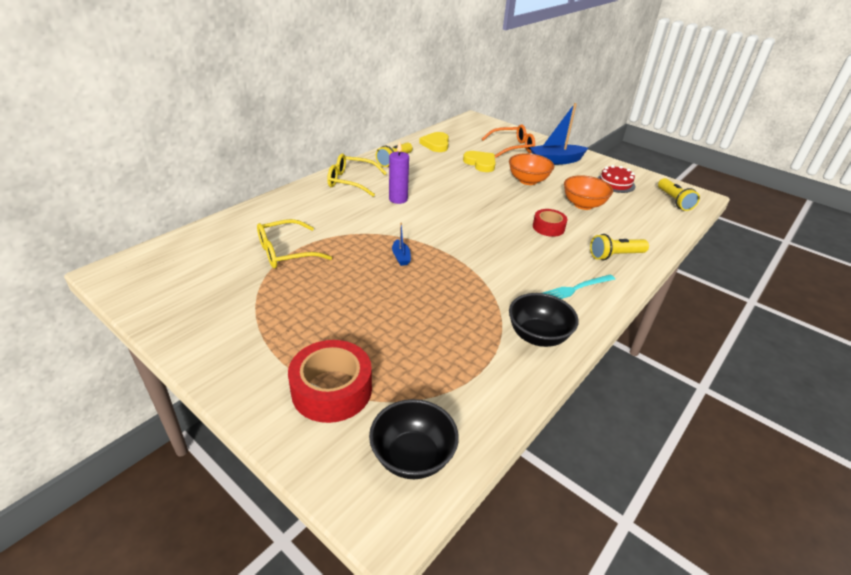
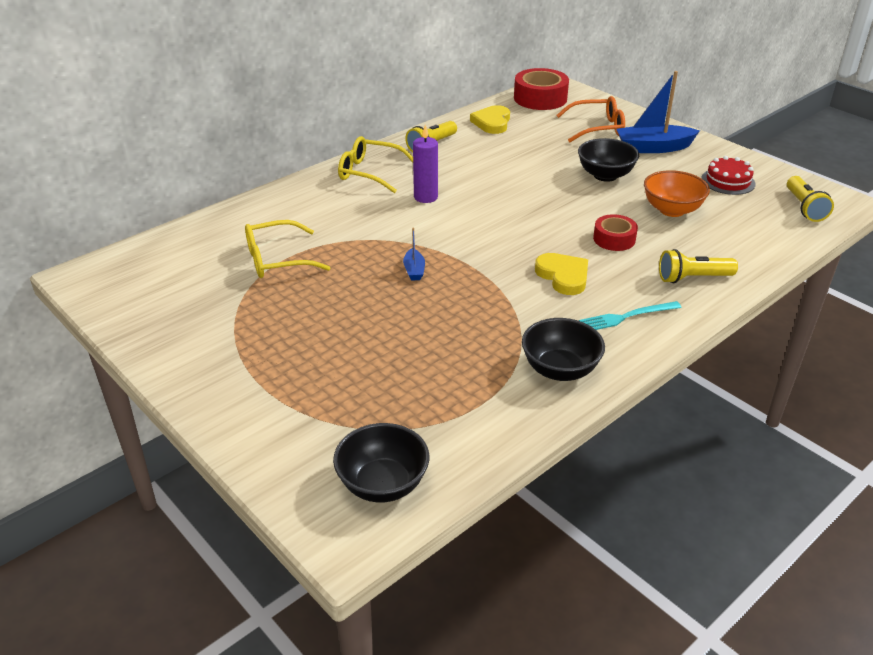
camera: 10 degrees right, 0 degrees up
(332, 390) = (307, 413): red tape -> red tape (540, 98)
(480, 163) = (546, 150): yellow heart -> yellow heart (563, 276)
(528, 181) = (605, 175): orange bowl -> black bowl

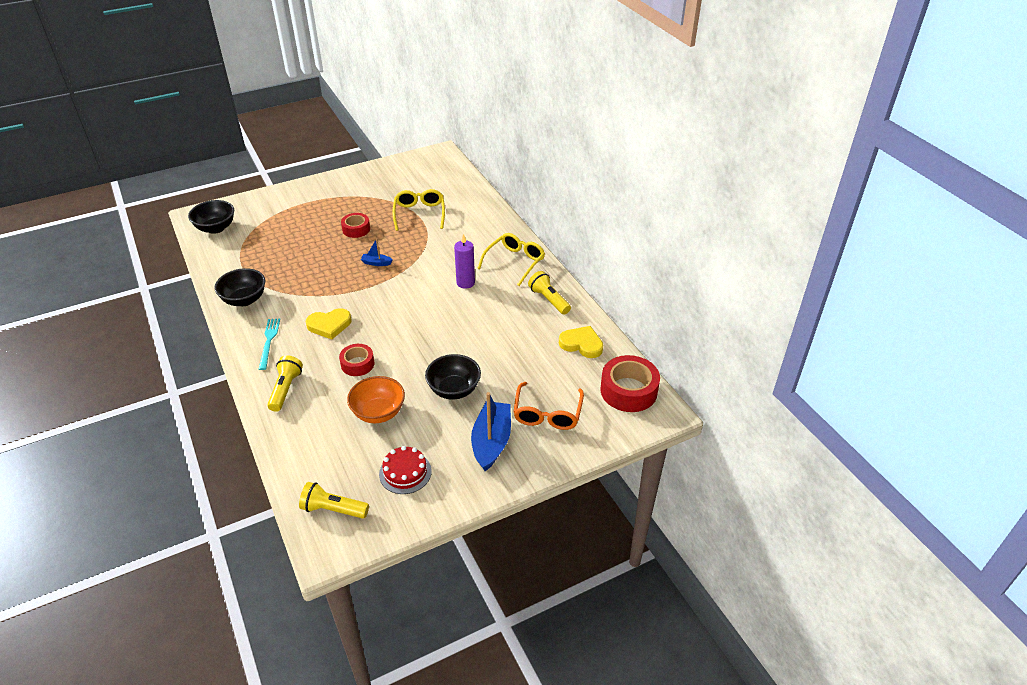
camera: 105 degrees right, 5 degrees up
(335, 309) = (356, 229): none -> red tape

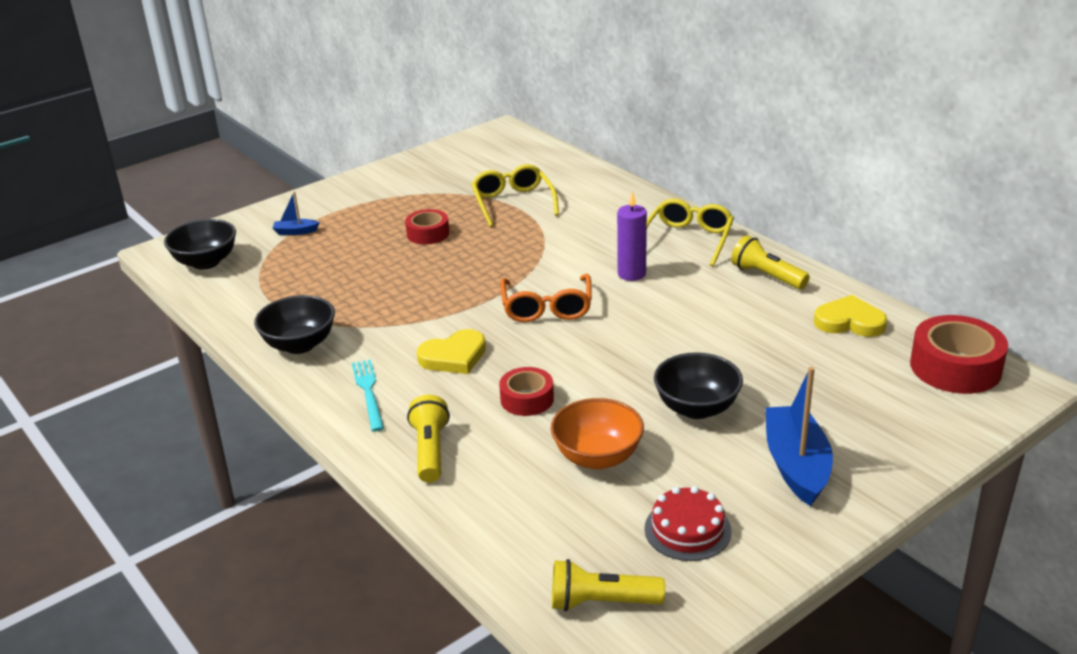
camera: 10 degrees left, 10 degrees down
(376, 263) = (482, 269): blue boat -> blue boat (295, 232)
(547, 414) = (857, 415): orange glasses -> orange glasses (547, 308)

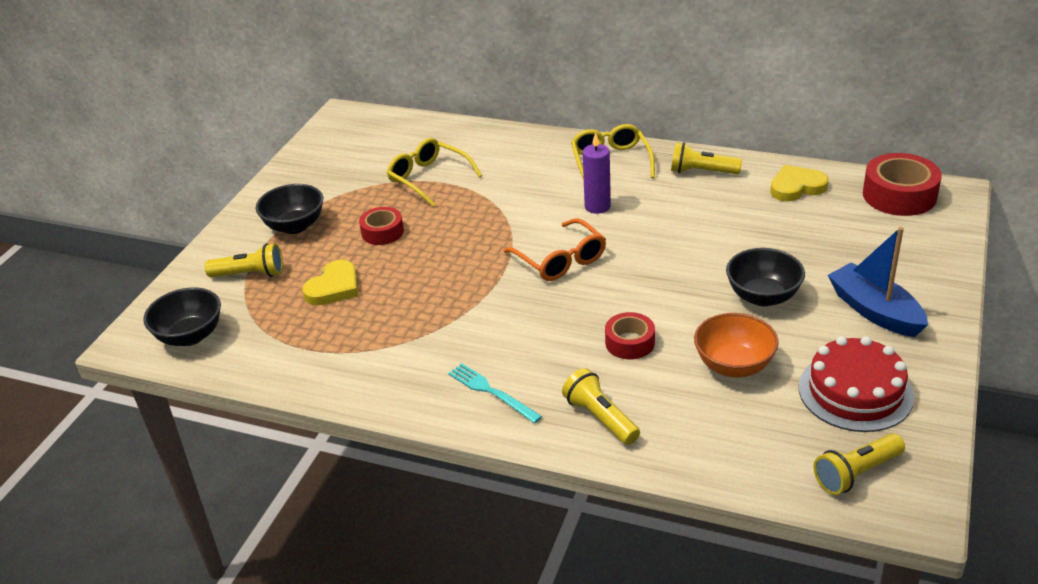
camera: 30 degrees left, 5 degrees up
(295, 232) = (250, 274): blue boat -> yellow flashlight
(299, 345) = (379, 376): black bowl -> black bowl (295, 226)
(454, 356) = (530, 331): yellow heart -> yellow heart (334, 287)
(687, 530) = (855, 391): red cake -> red cake, size x1.51

